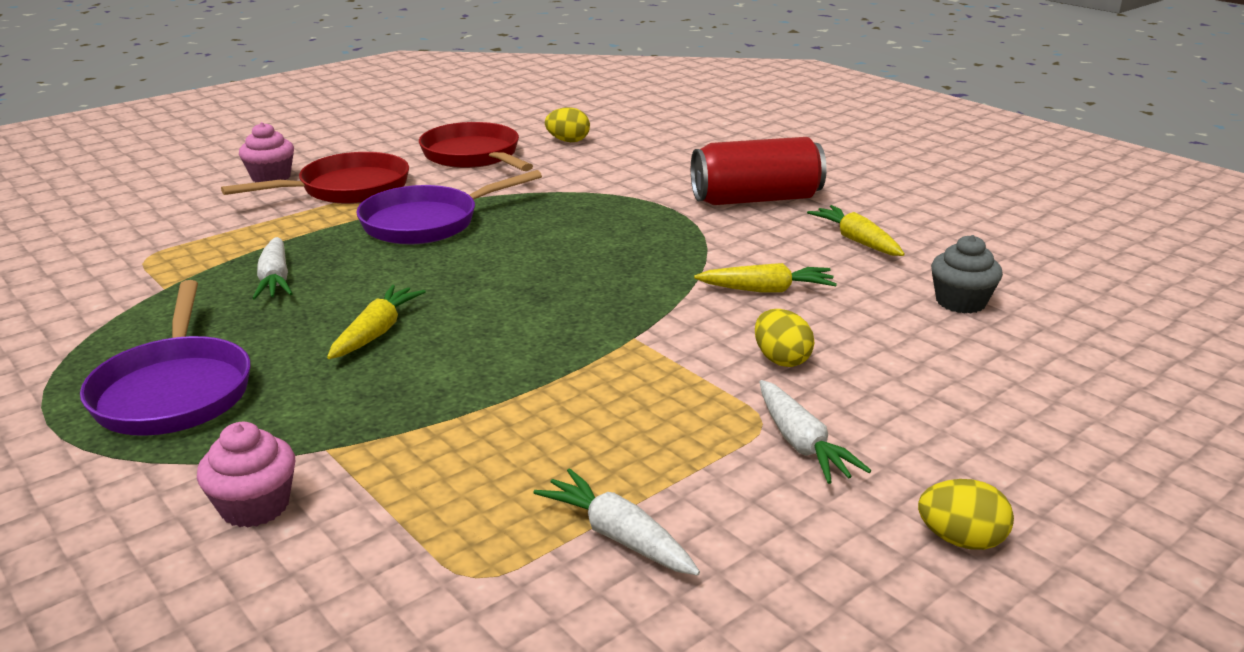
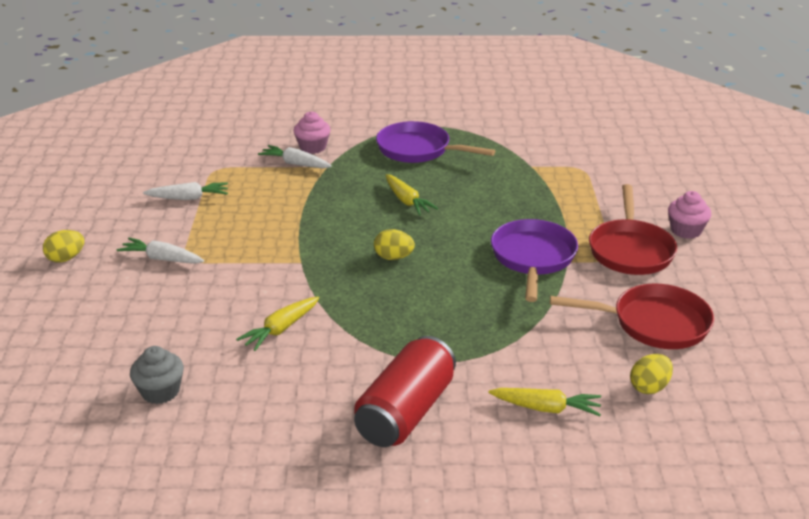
camera: 130 degrees right, 5 degrees up
(275, 279) = (505, 193): white carrot -> white carrot (295, 164)
(781, 359) = (217, 291): yellow egg -> yellow egg (393, 257)
(856, 240) = (281, 411): yellow carrot -> yellow carrot (546, 408)

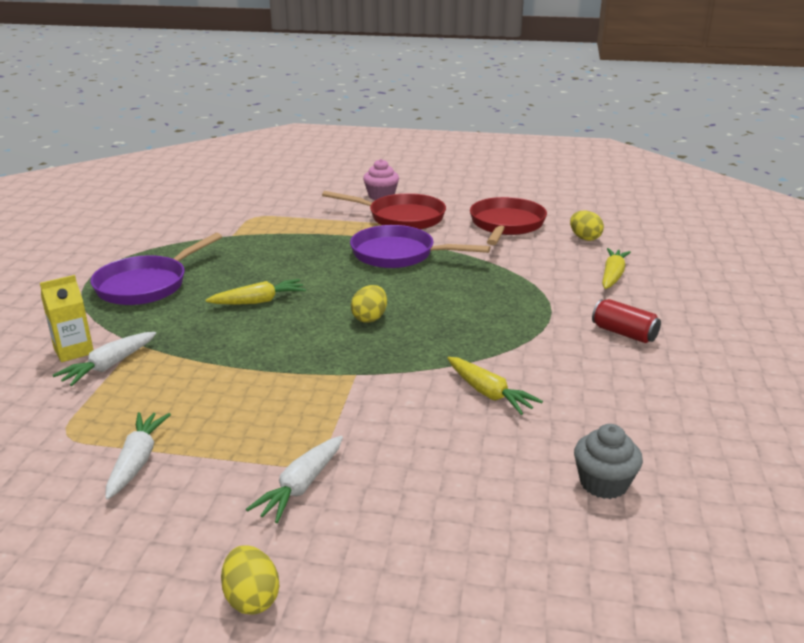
camera: 80 degrees left, 5 degrees down
(313, 147) = (74, 351): pink cupcake -> yellow carton
(406, 412) = (624, 333): red can -> red can, size x0.55

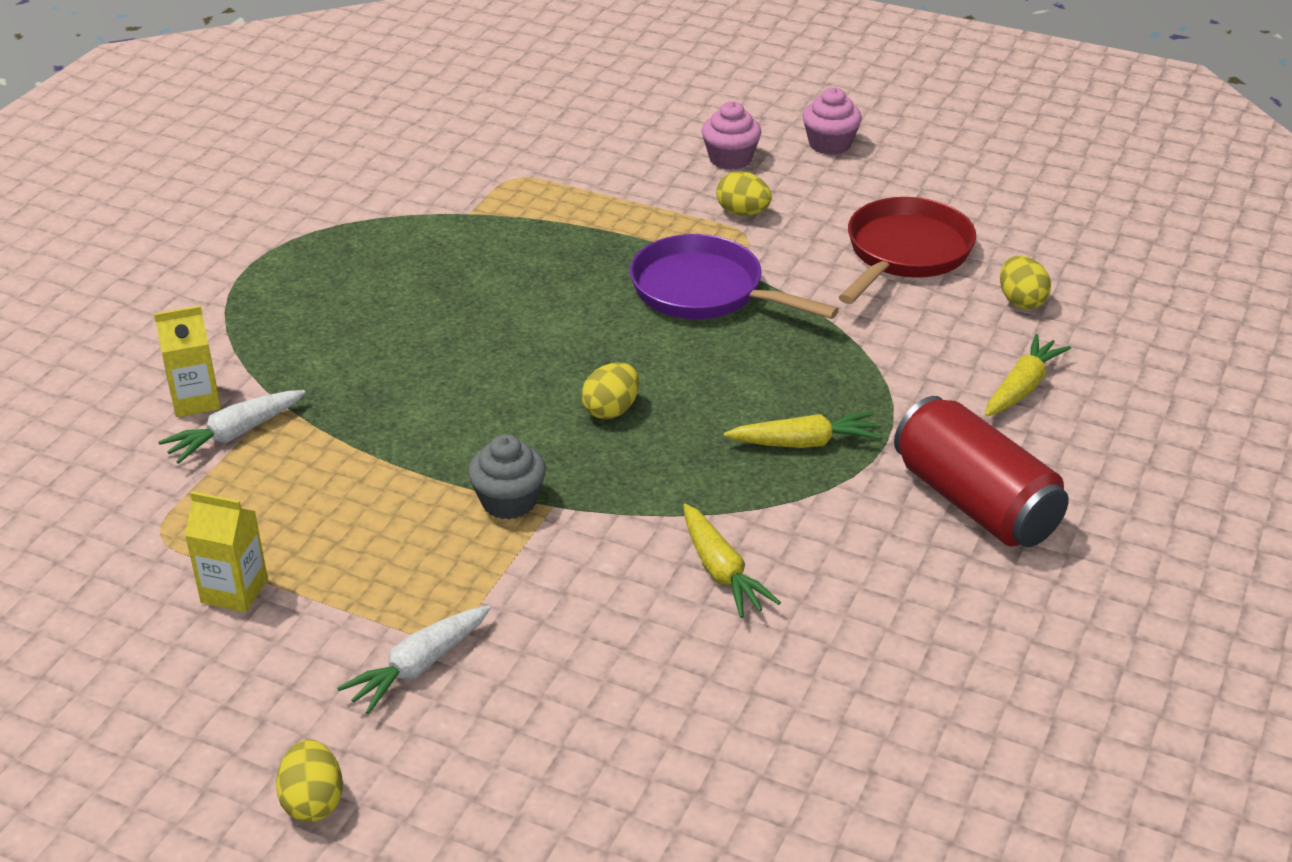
camera: 15 degrees right, 10 degrees up
(137, 461) = (234, 591): white carrot -> yellow carton
(146, 285) = (319, 296): purple pan -> none
(259, 301) = (465, 352): yellow carrot -> yellow carrot (804, 443)
(401, 218) = (742, 213): red pan -> yellow egg
(435, 185) = (829, 144): none -> pink cupcake
(603, 483) = (804, 740): grey cupcake -> grey cupcake (509, 501)
(624, 333) = (975, 502): red can -> red can, size x1.82

